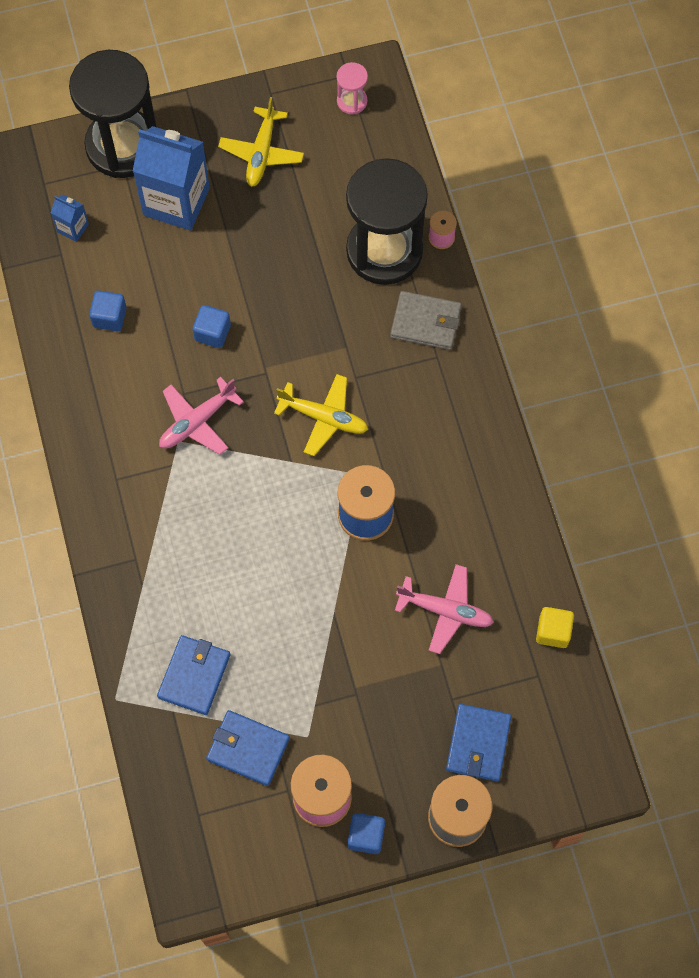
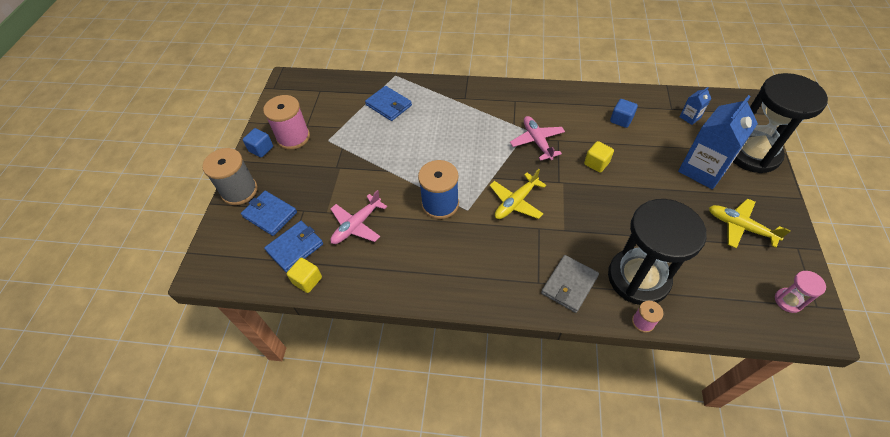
camera: 115 degrees right, 15 degrees down
(212, 333) = (596, 163): blue cube -> yellow cube
(248, 749) = (338, 116): blue wallet -> blue wallet (295, 247)

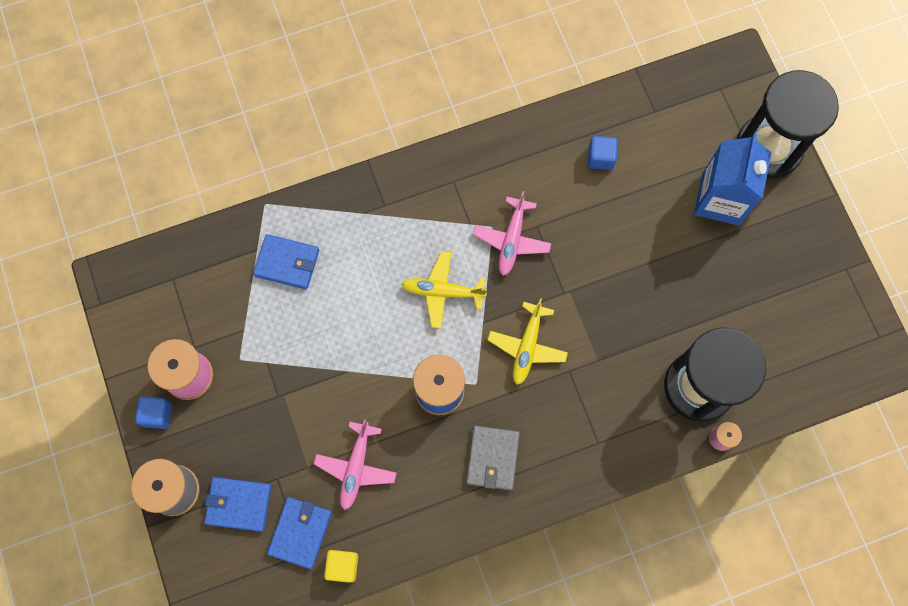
camera: 30 degrees left, 20 degrees up
(537, 141) = (512, 240): pink plane -> pink plane turned 120 degrees counterclockwise
(569, 285) = (631, 430): grey wallet -> grey wallet (492, 458)
(596, 163) = (597, 244): yellow cube -> none
(690, 117) = (681, 117): blue carton -> none
(740, 227) = (782, 267): yellow plane -> yellow plane (442, 291)
(788, 301) = (851, 343): pink hourglass -> none

